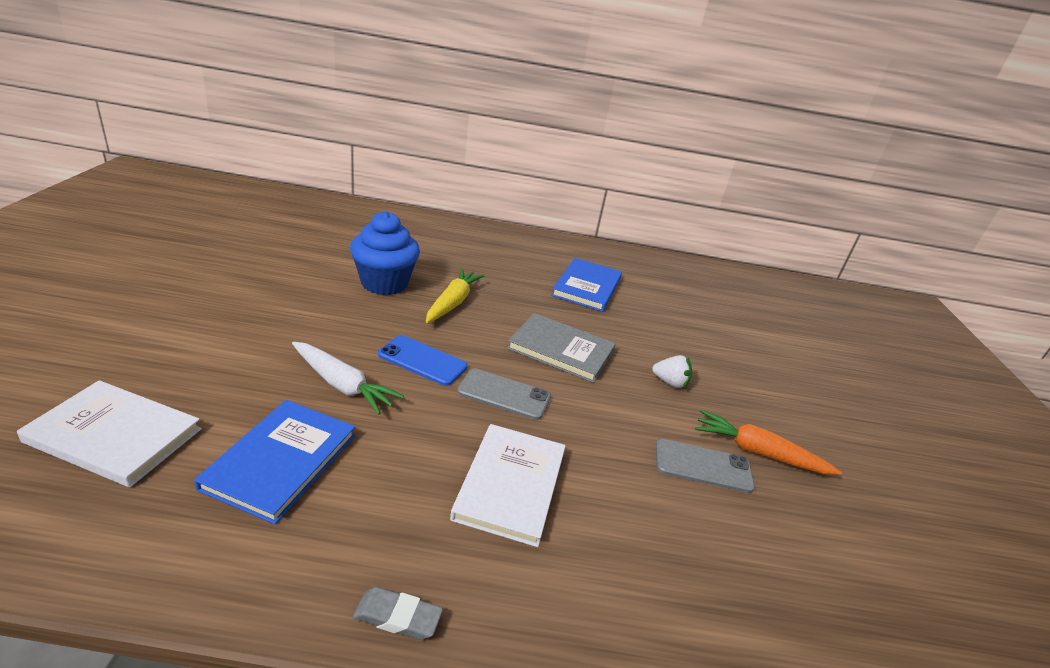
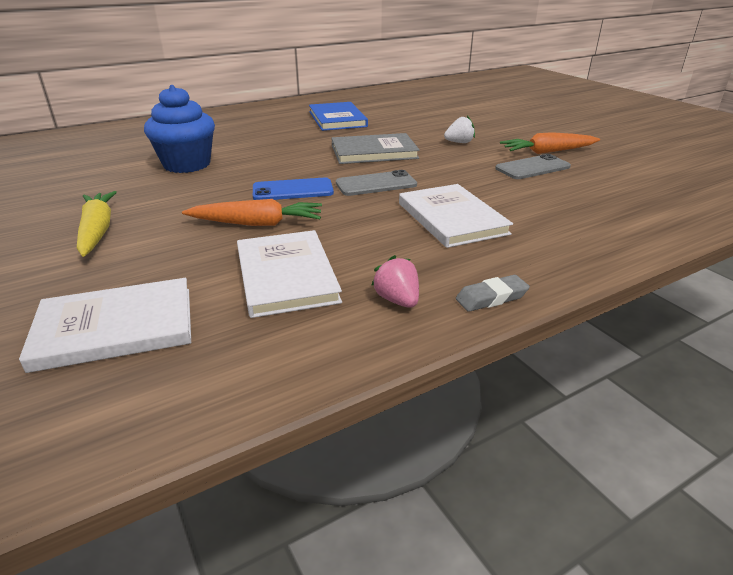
camera: 30 degrees left, 0 degrees up
(281, 461) = (286, 276): blue book -> white book
(319, 555) = (397, 300): none -> pink strawberry
(342, 385) = (257, 223): white carrot -> orange carrot
(453, 302) = (260, 156): yellow carrot -> yellow carrot (97, 231)

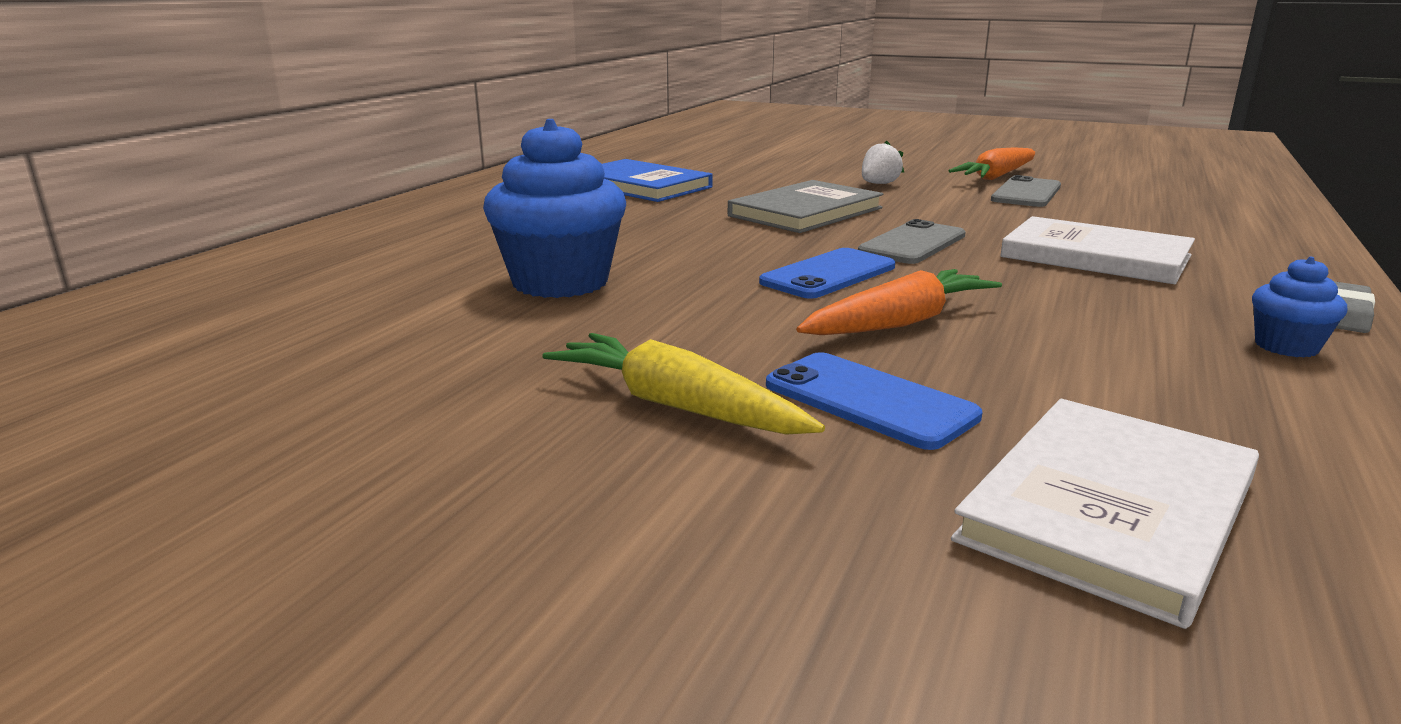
camera: 35 degrees left, 10 degrees down
(156, 253) = (869, 401): none -> blue phone
(286, 276) = (1113, 365): white book -> none
(397, 300) = (1286, 346): pink strawberry -> blue cupcake

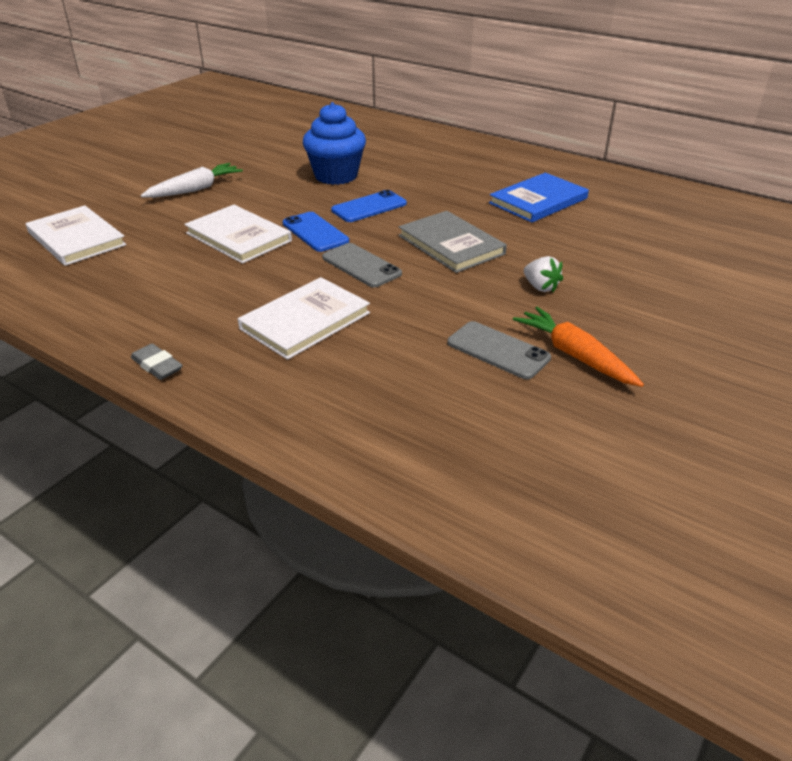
camera: 100 degrees right, 15 degrees up
(676, 406) = (195, 189): yellow carrot -> white carrot
(869, 401) = (172, 218): blue phone -> blue phone (369, 207)
(899, 323) = (238, 237): orange carrot -> white book
(1286, 346) = (139, 324): blue cupcake -> none

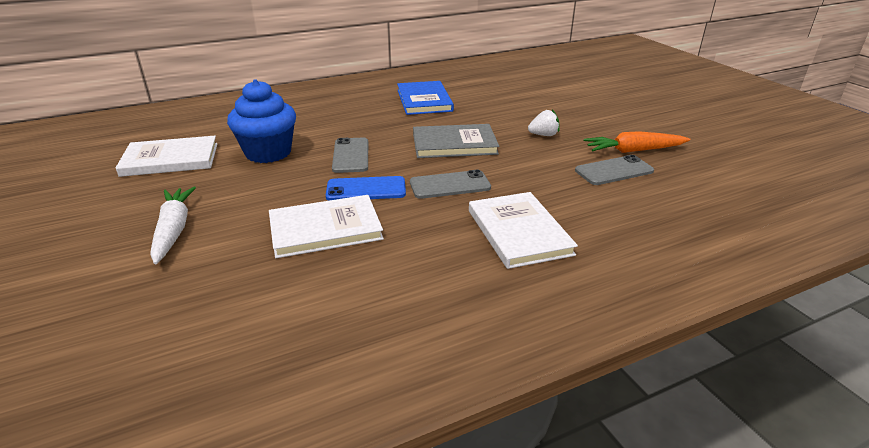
camera: 60 degrees left, 5 degrees down
(76, 239) = (176, 346): white book -> white book (170, 159)
(157, 366) = (541, 333): grey eraser -> none
(369, 207) = (351, 155): blue phone -> grey phone

